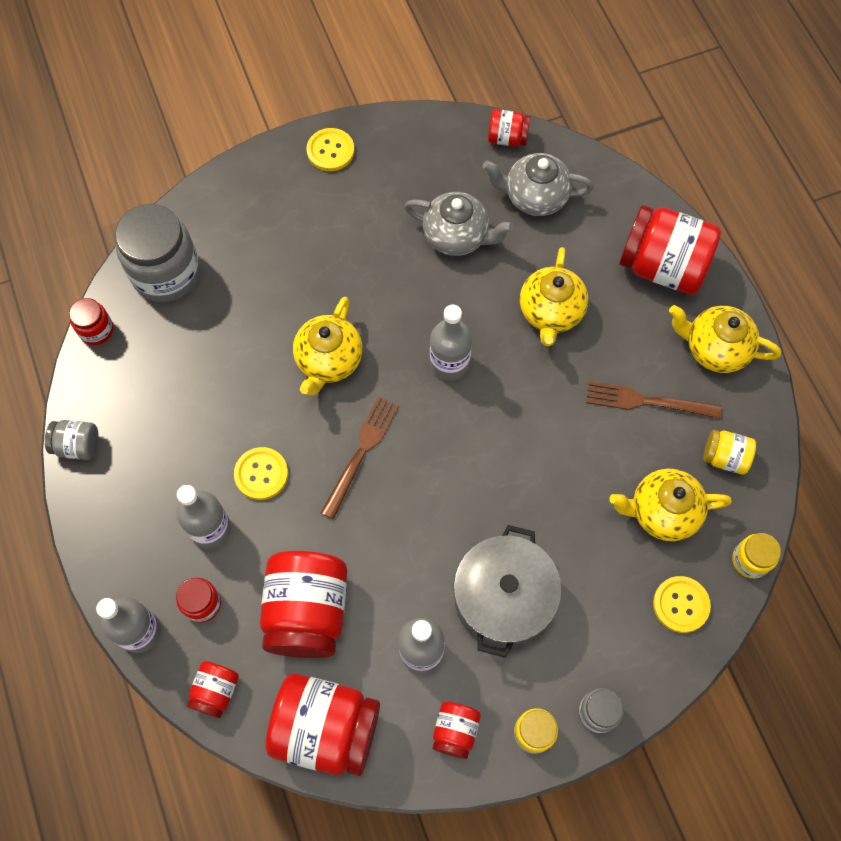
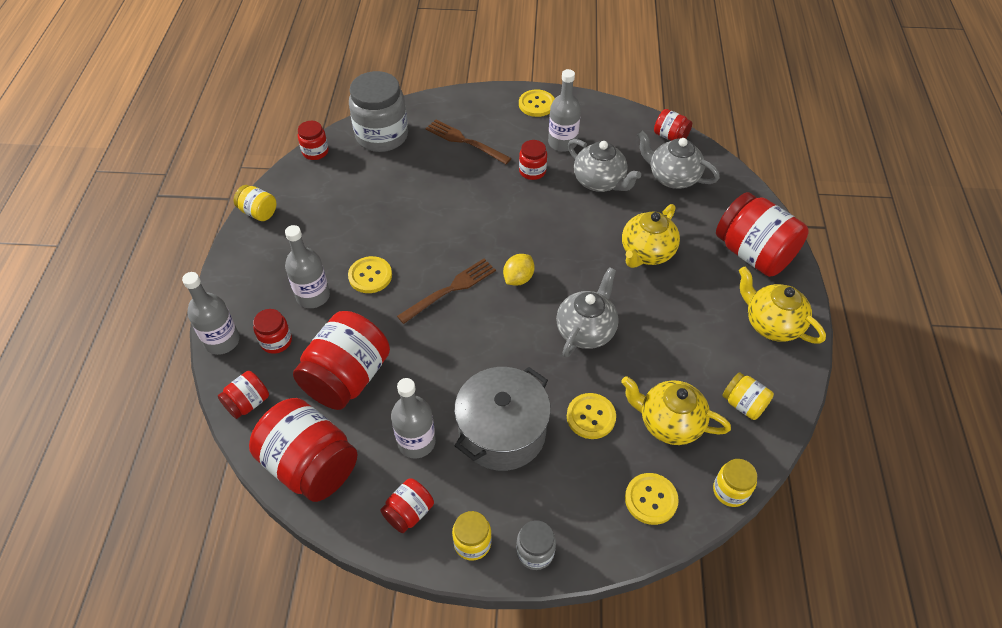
camera: 25 degrees right, 15 degrees down
(77, 445) = (258, 212): grey jar -> yellow jar
(329, 361) = (461, 224): yellow teapot -> none
(373, 252) = (532, 171): none -> red jar
(428, 406) = (518, 278): none -> yellow lemon
(449, 363) = (549, 257): grey bottle -> grey bottle (562, 143)
(531, 440) = (586, 330): none -> grey teapot
(583, 540) = (591, 417): none -> yellow button
(646, 401) = (694, 339): brown fork -> brown fork (464, 141)

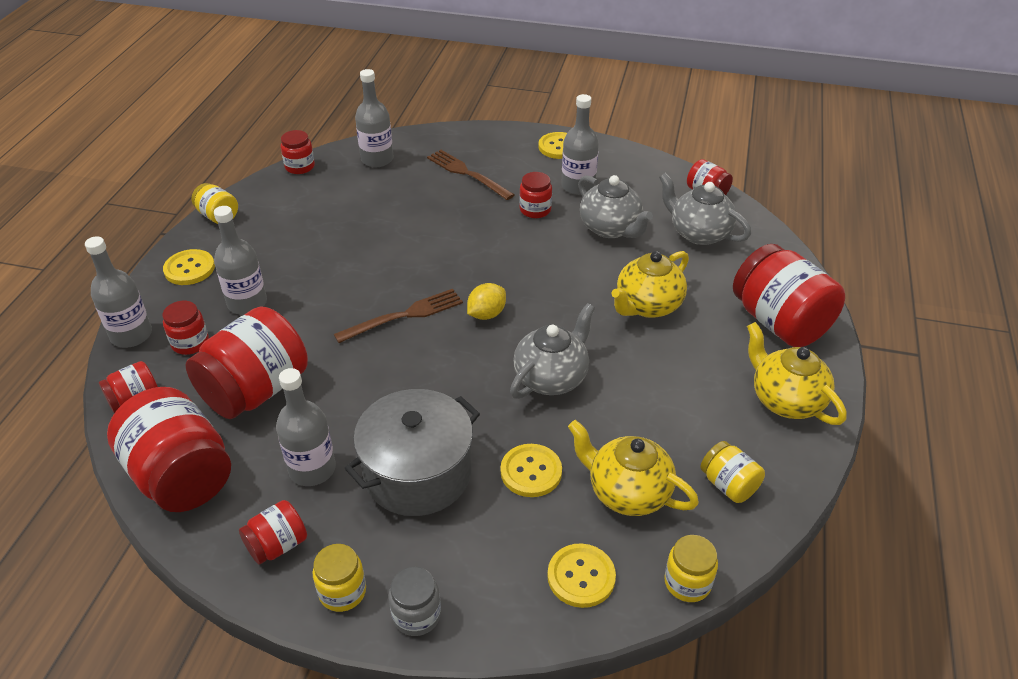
camera: 10 degrees right, 10 degrees down
(370, 276) = (318, 291): yellow button -> yellow button (189, 269)
(382, 136) = (377, 159): grey jar -> grey bottle

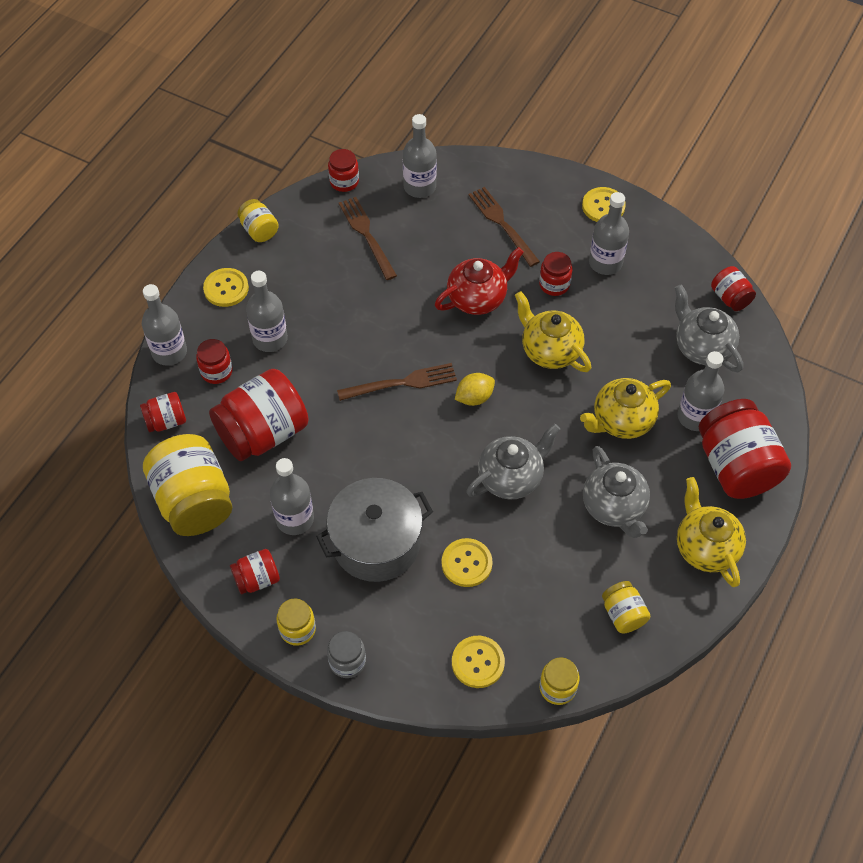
camera: 15 degrees right, 15 degrees up
(181, 476) = (194, 501): red jar -> yellow jar
(333, 202) = (366, 235): none -> brown fork
(462, 233) = (478, 298): none -> red teapot
(611, 228) = (619, 323): grey teapot -> grey teapot (614, 507)
(627, 492) = (538, 600): yellow teapot -> yellow teapot (549, 350)
(719, 289) = (695, 417): none -> grey bottle

